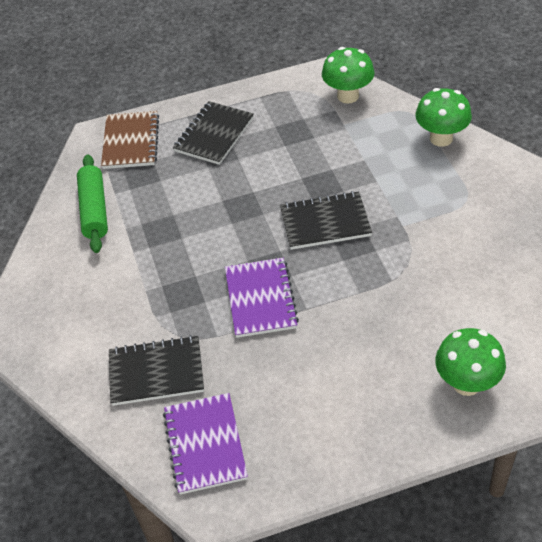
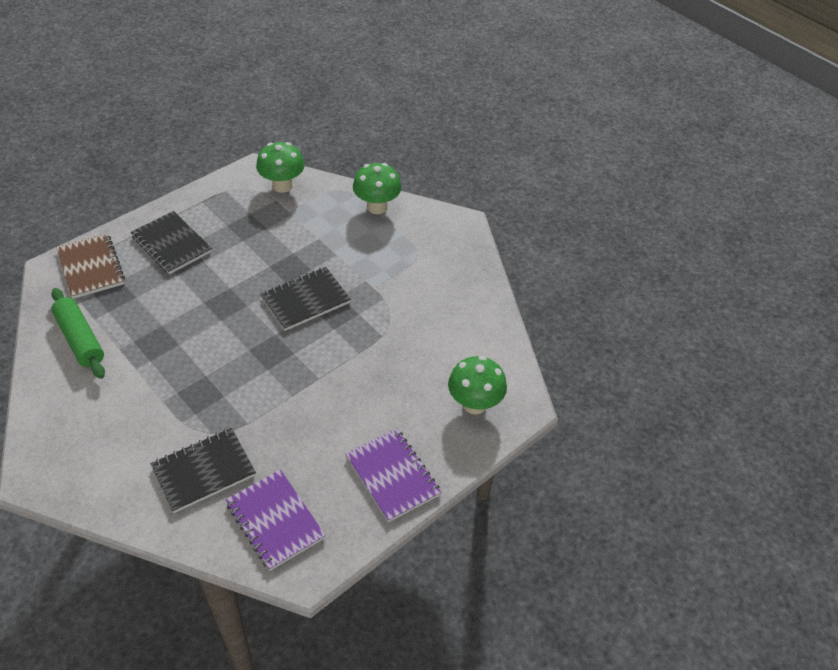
camera: 30 degrees left, 0 degrees up
(214, 135) = (171, 244): black notebook -> black notebook turned 45 degrees counterclockwise
(261, 299) = (274, 380): purple notebook -> purple notebook (392, 476)

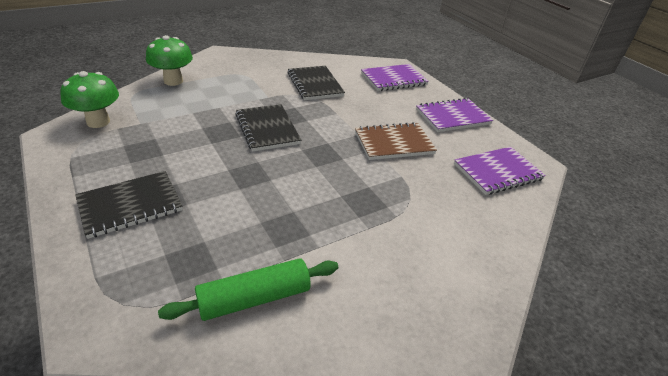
camera: 80 degrees left, 10 degrees down
(91, 267) = (121, 284): brown notebook -> brown notebook (394, 143)
(204, 471) = (453, 206): black notebook -> black notebook (315, 84)
(474, 404) = (393, 79): green mushroom -> purple notebook

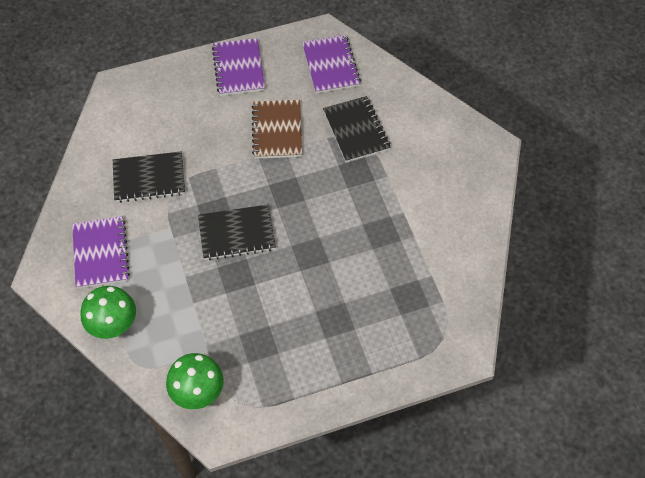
camera: 75 degrees left, 20 degrees up
(130, 205) = (341, 345): black notebook -> black notebook (356, 130)
(254, 298) = (446, 257): green rolling pin -> none
(393, 79) = (150, 98): purple notebook -> purple notebook (101, 253)

